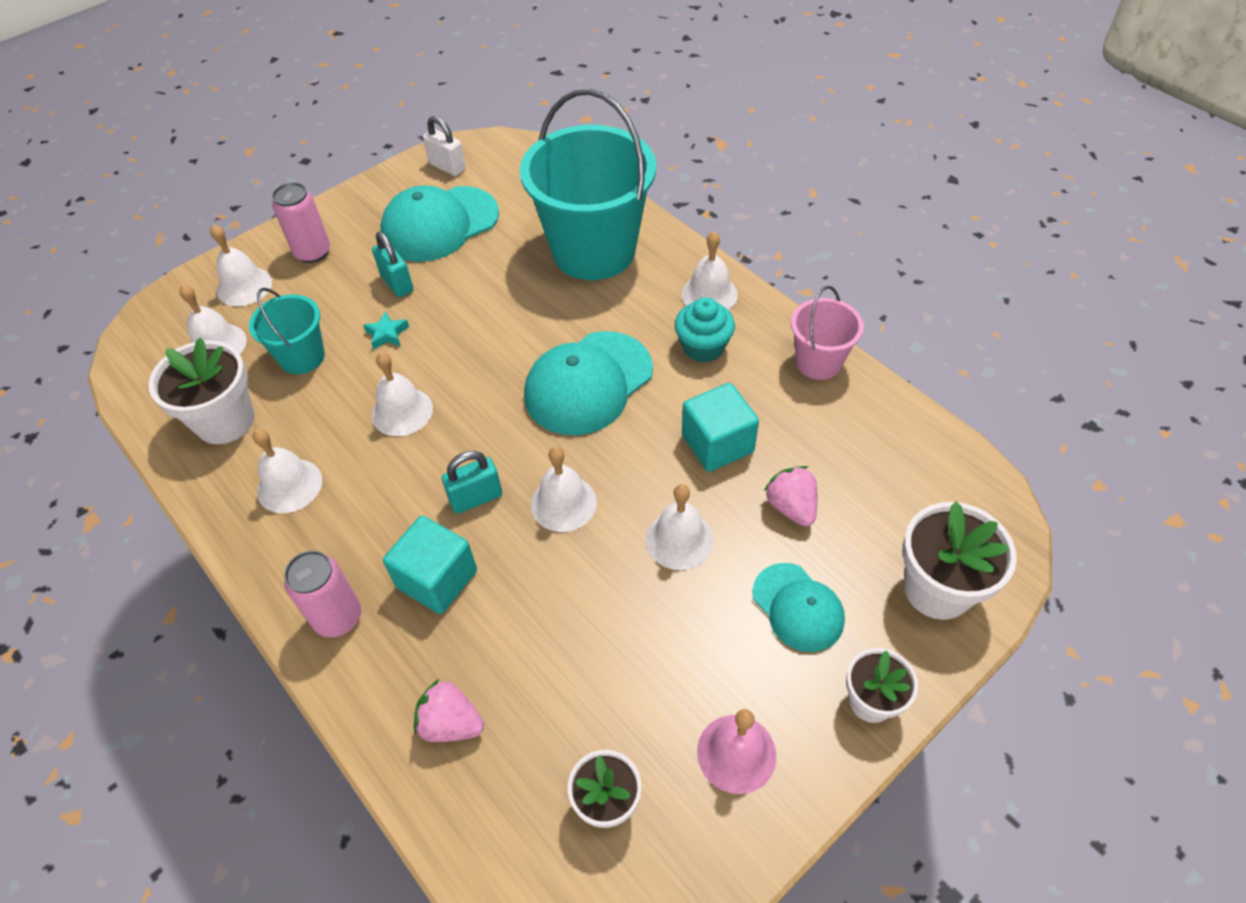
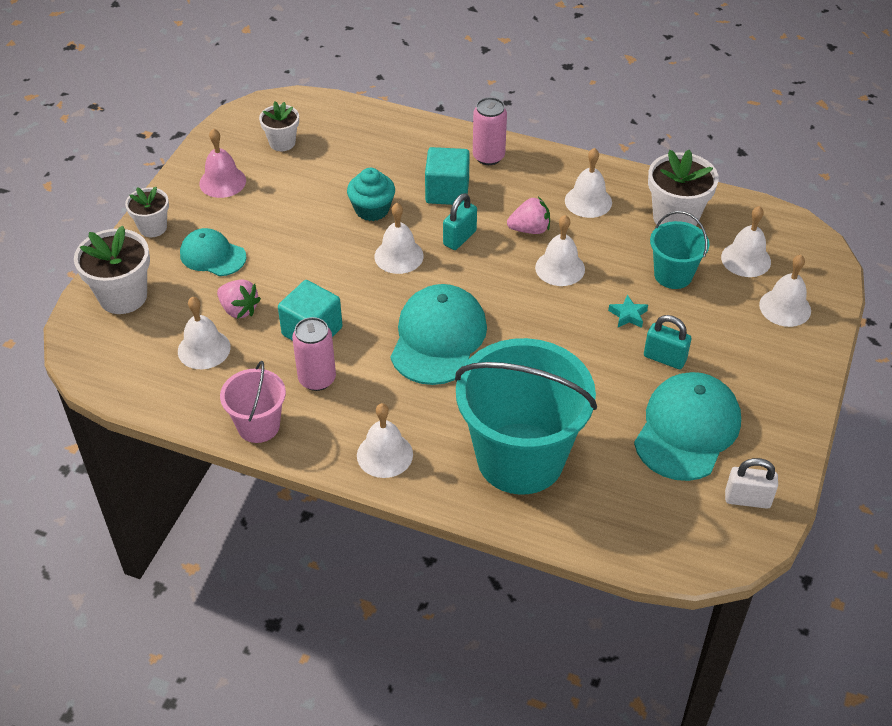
camera: 150 degrees right, 5 degrees down
(313, 252) = (767, 357): pink can -> pink can (317, 379)
(451, 723) = (385, 141): pink strawberry -> pink strawberry (530, 229)
(679, 539) = (307, 263): white bell -> white bell (204, 349)
(703, 347) = (363, 402): turquoise cupcake -> turquoise cupcake (372, 209)

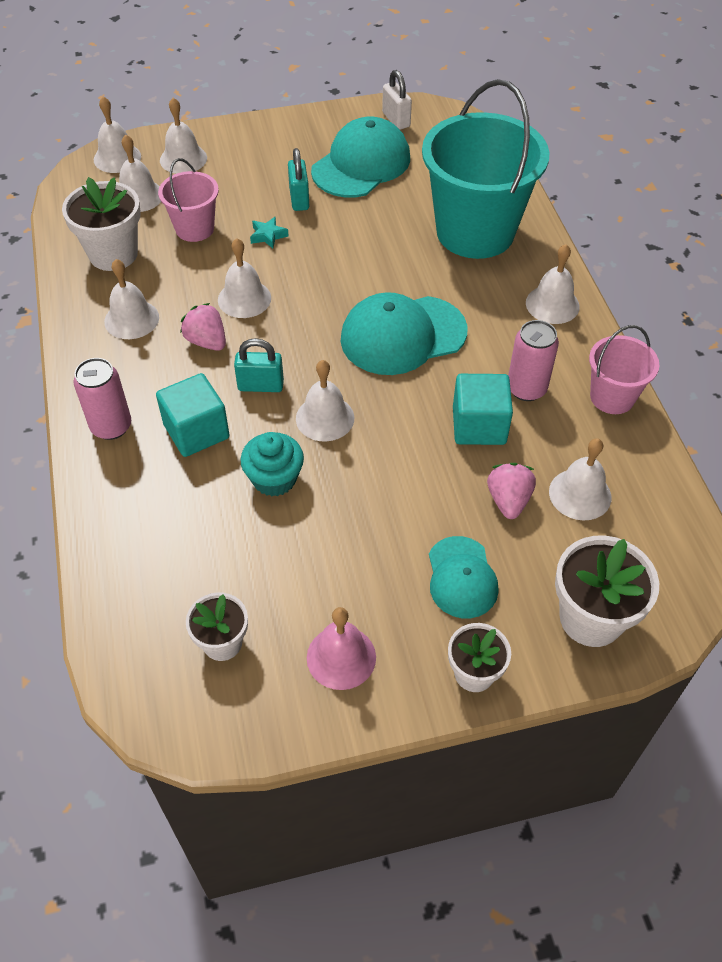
camera: 125 degrees left, 5 degrees up
(673, 275) = (194, 228): turquoise bucket -> pink bucket
(687, 429) = (361, 164): turquoise cap -> turquoise cap turned 135 degrees clockwise
(816, 266) = (117, 158): none -> white bell

